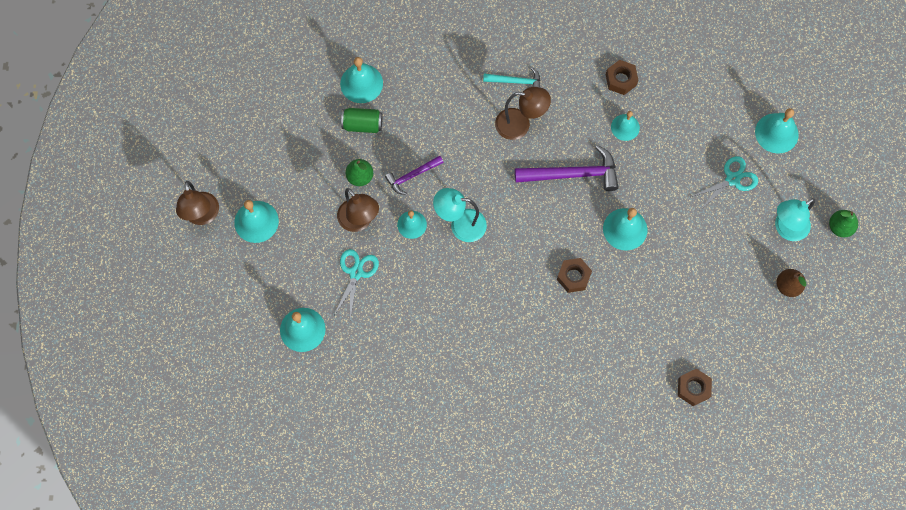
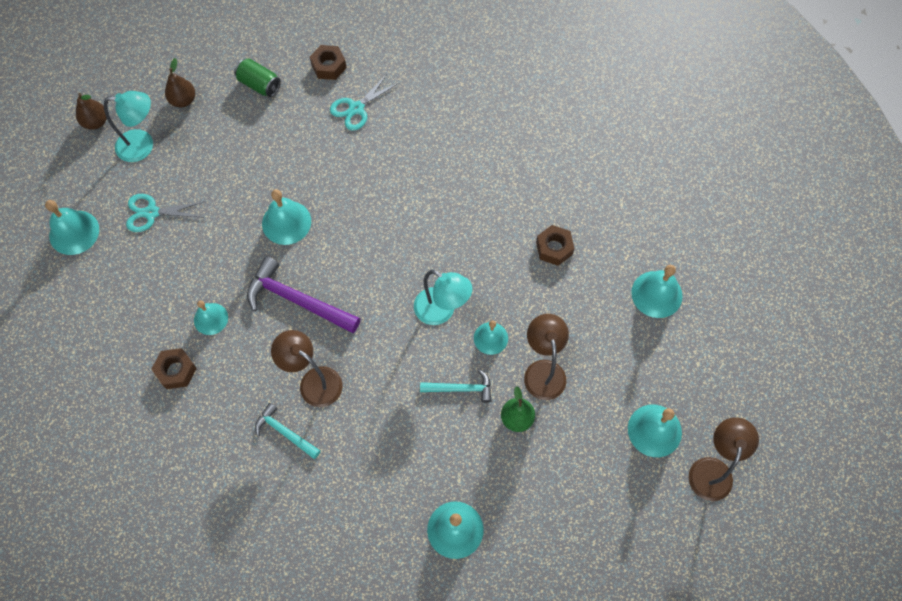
camera: 150 degrees left, 5 degrees down
(356, 273) = (574, 320): turquoise scissors -> turquoise scissors (356, 108)
(362, 125) = (481, 477): green can -> green can (259, 84)
(412, 176) = (461, 389): purple hammer -> turquoise hammer
(573, 277) = (365, 206): brown nut -> brown nut (554, 248)
(840, 227) = (96, 122): green pear -> brown pear

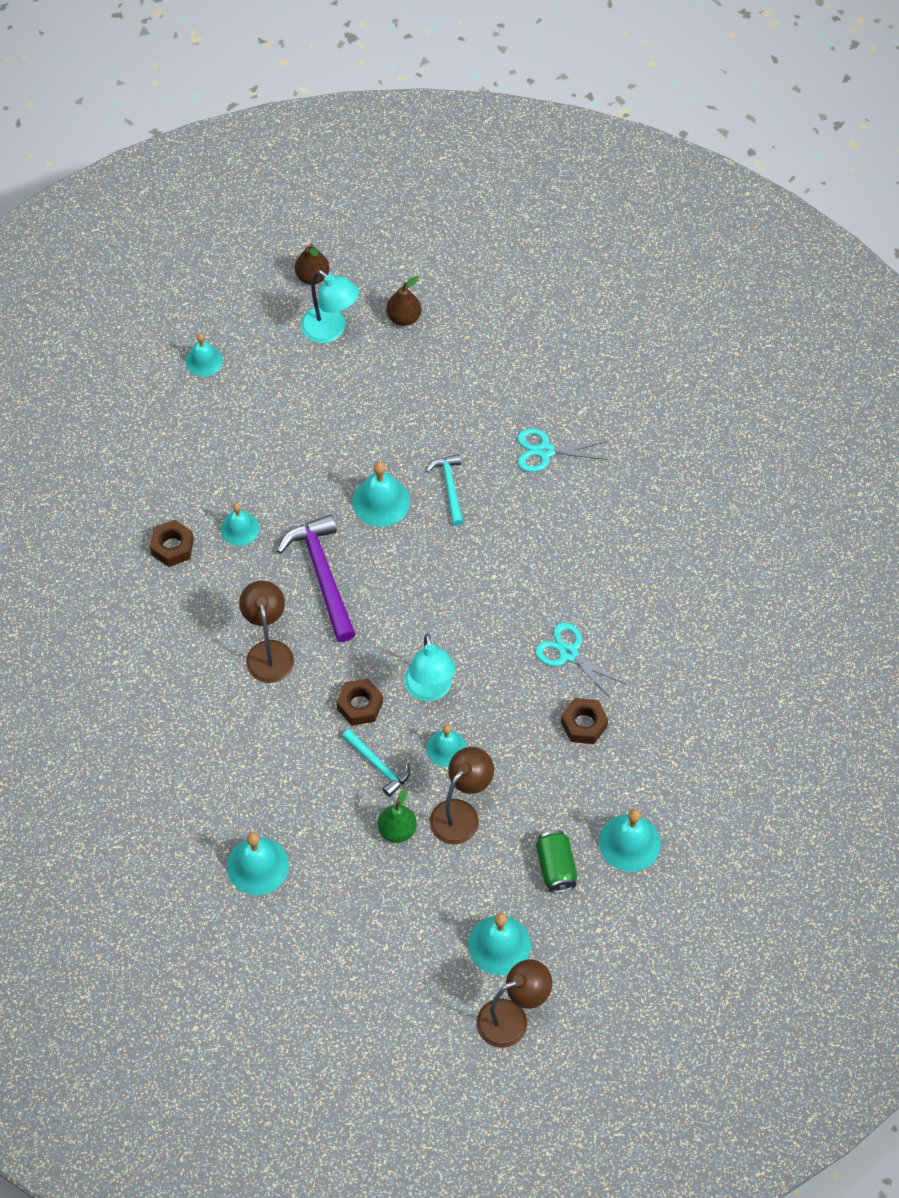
camera: 45 degrees right, 5 degrees down
(74, 232) = (204, 361): turquoise bell -> turquoise bell, size x0.66
(152, 213) = (280, 397): turquoise scissors -> turquoise scissors (569, 653)
(259, 84) = (483, 357): green can -> green can (556, 867)
(285, 432) = (206, 671): turquoise hammer -> turquoise hammer (450, 487)
(329, 66) = (561, 391): brown nut -> brown nut (360, 705)

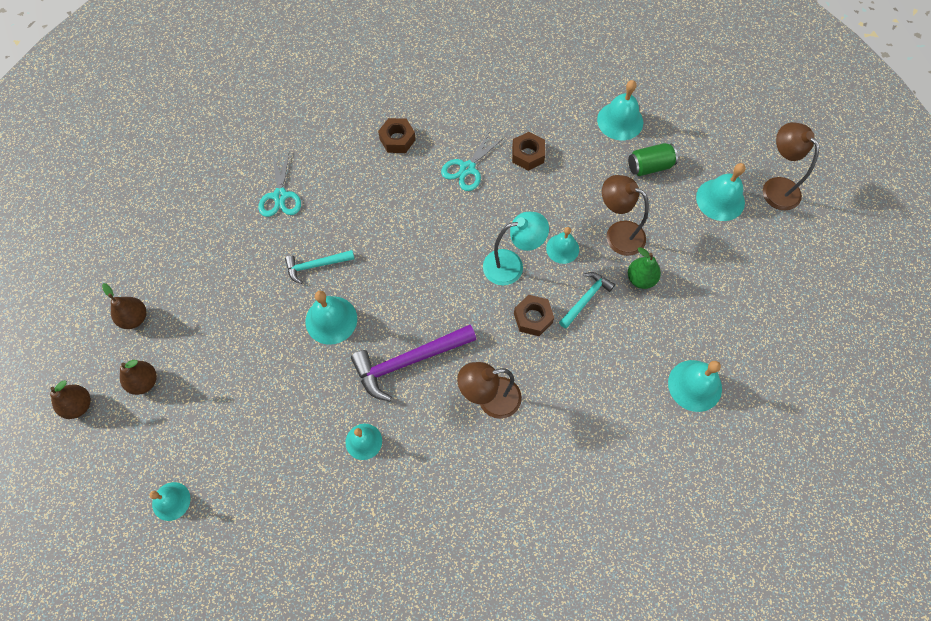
camera: 95 degrees left, 5 degrees up
(172, 547) = (386, 504): brown nut -> brown nut (397, 139)
(330, 330) = (144, 382): turquoise lamp -> brown pear

